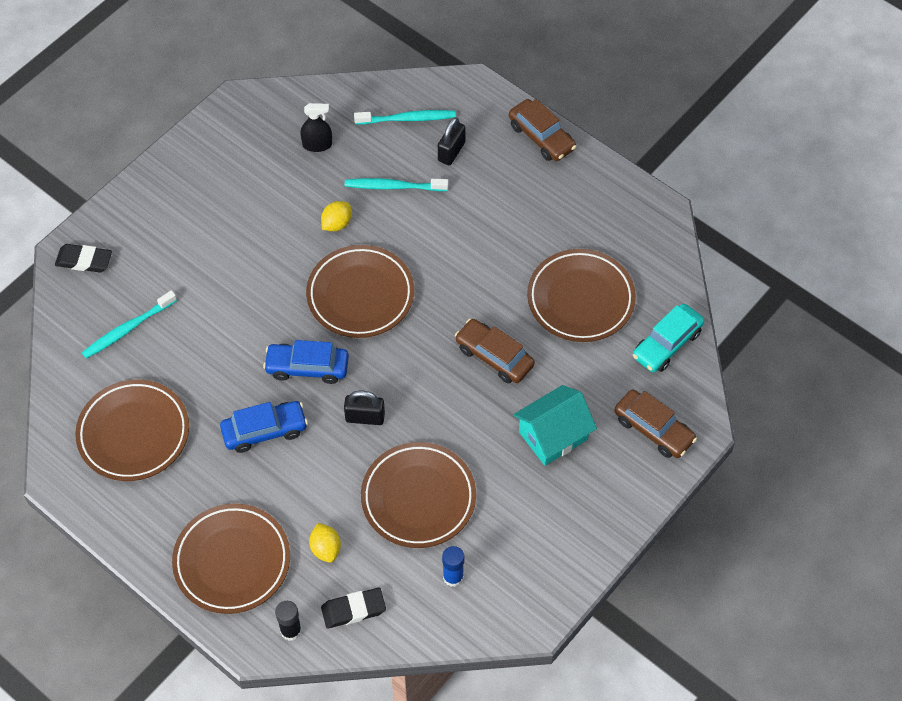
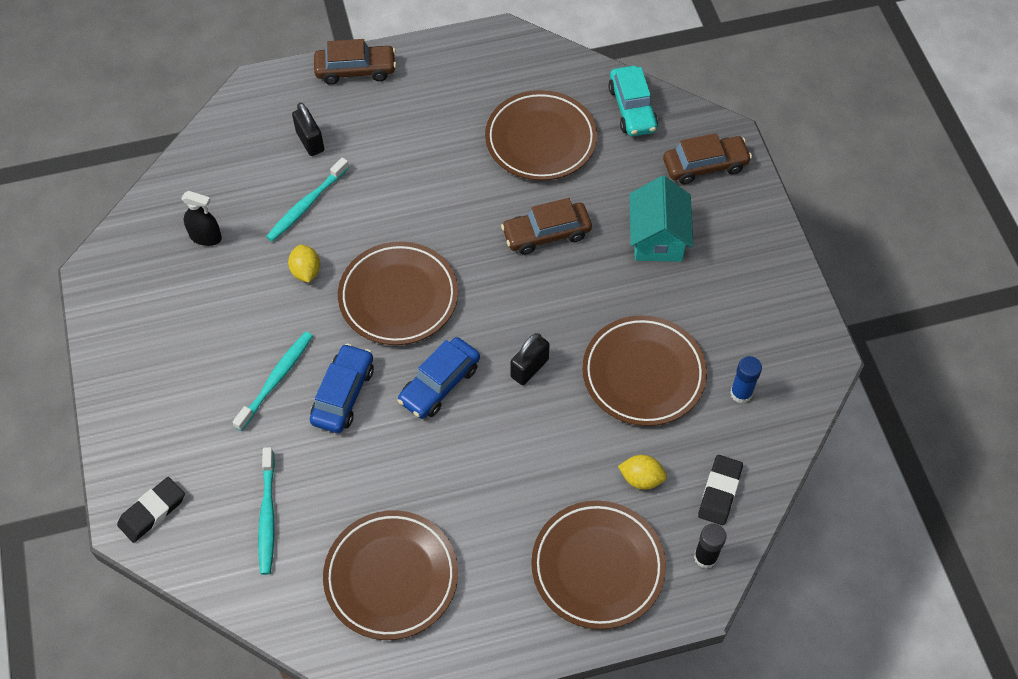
camera: 55 degrees left, 0 degrees up
(264, 431) = (479, 459): blue car -> blue car (343, 394)
(317, 145) = (205, 237): black spray bottle -> black spray bottle turned 75 degrees clockwise
(407, 119) = (244, 153): turquoise toothbrush -> turquoise toothbrush (276, 379)

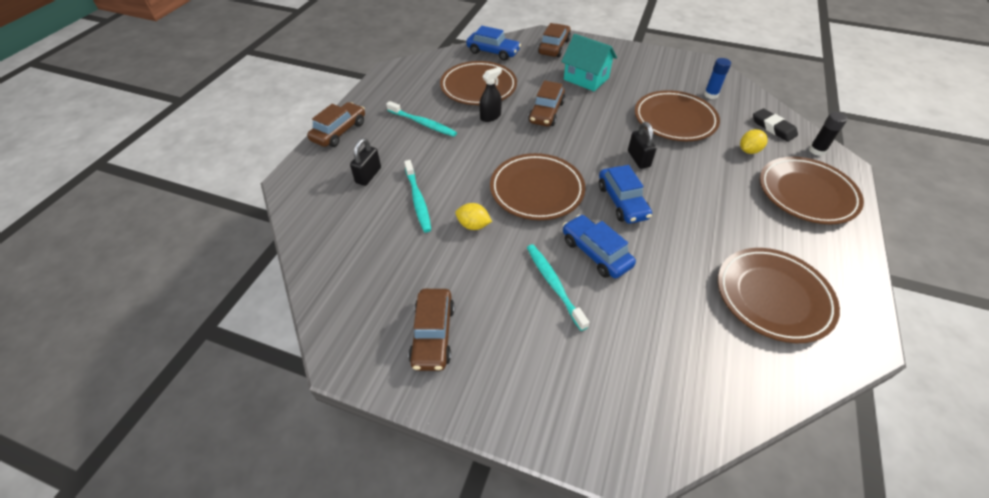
camera: 55 degrees left, 10 degrees down
(152, 511) = (628, 435): black eraser -> none
(158, 319) = (433, 335): none -> brown car
(205, 237) = (386, 267): black spray bottle -> black spray bottle (490, 116)
(267, 516) = (679, 349): turquoise toothbrush -> turquoise toothbrush (423, 123)
(310, 141) = (368, 175): black padlock -> black padlock turned 75 degrees counterclockwise
(632, 109) = (493, 52): turquoise car -> blue car

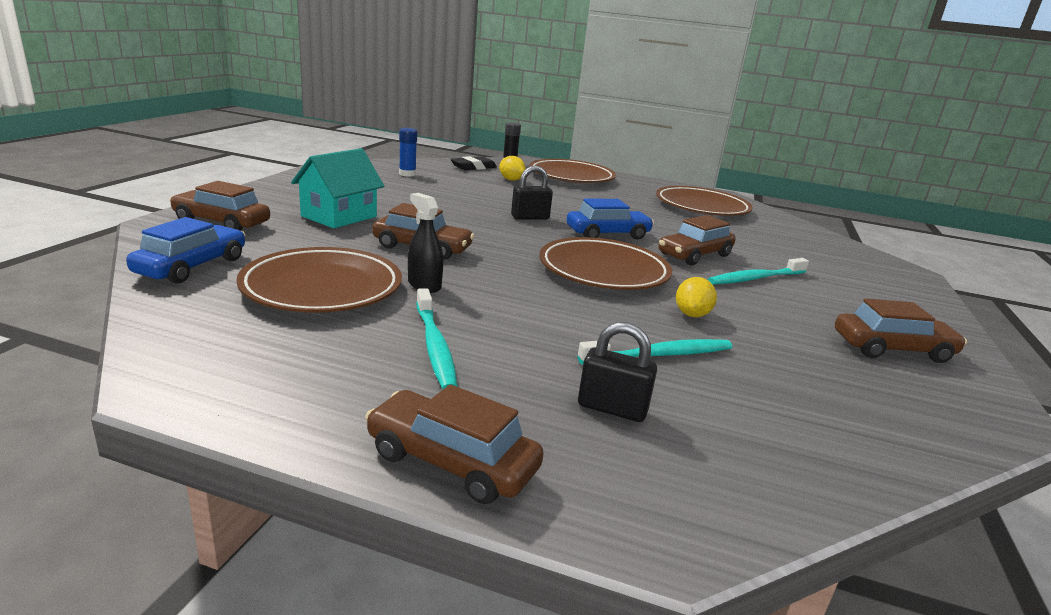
camera: 95 degrees left, 25 degrees down
(423, 123) = (434, 346): turquoise toothbrush -> turquoise toothbrush turned 135 degrees clockwise
(596, 253) = (694, 255): blue car -> brown car
(674, 120) = (454, 193): brown plate -> none

